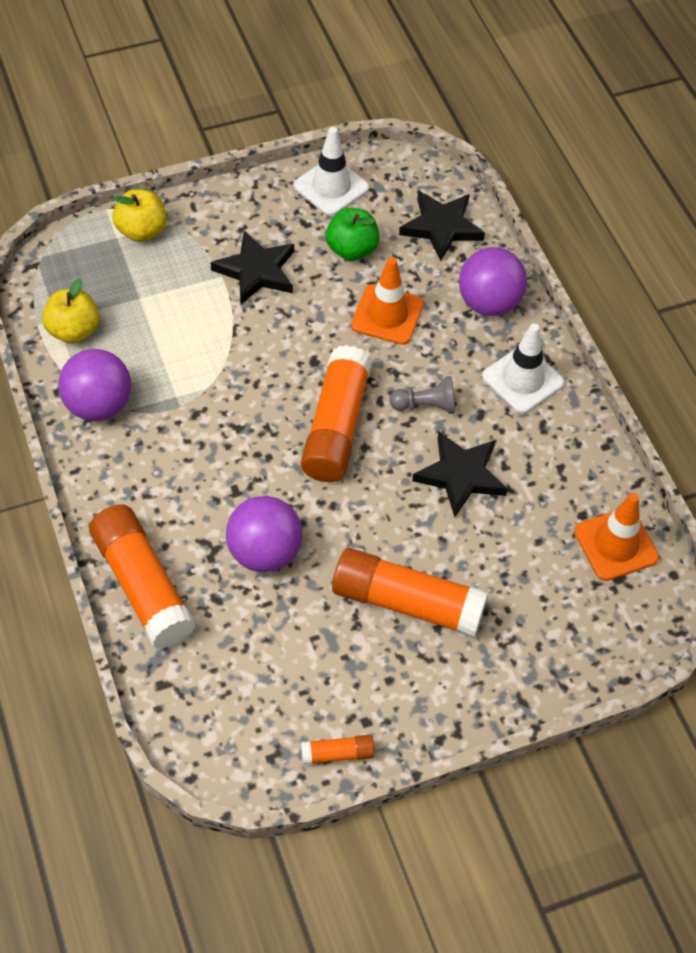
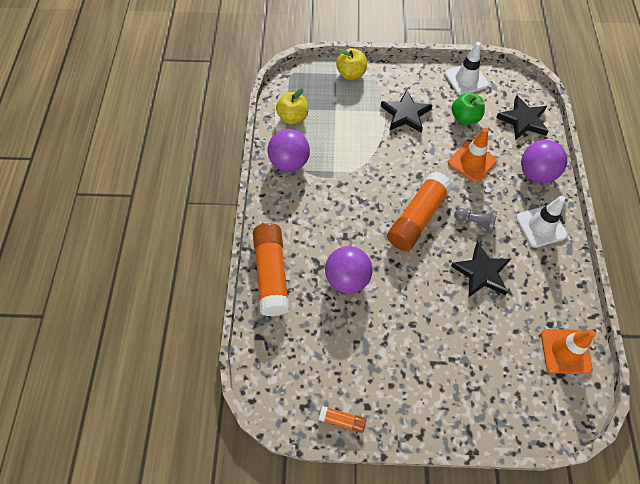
camera: 25 degrees right, 5 degrees up
(407, 602) = (419, 340): orange glue stick -> none

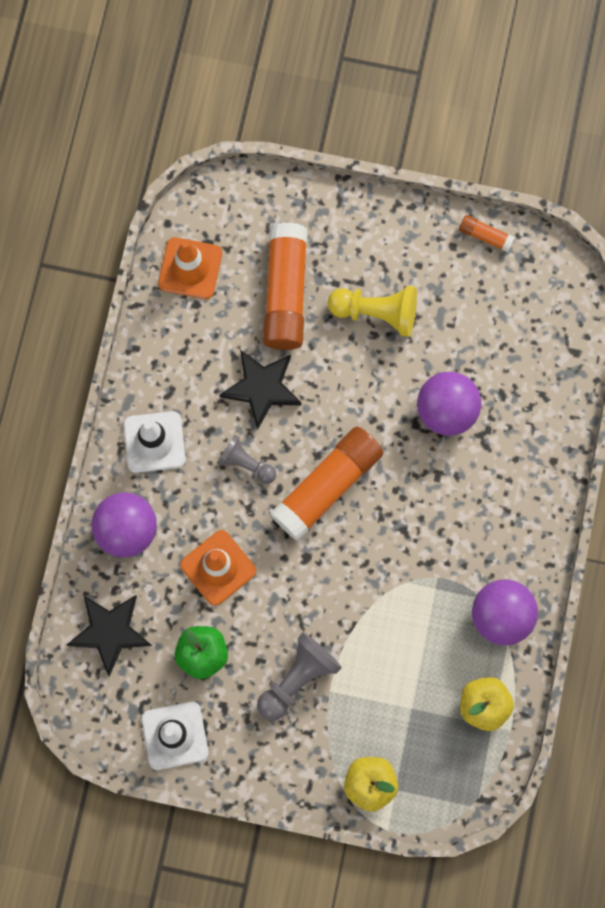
camera: 170 degrees left, 15 degrees up
(271, 274) = (549, 436): orange glue stick -> orange glue stick (285, 293)
(405, 114) = (297, 678): black star -> grey pawn
(414, 341) = (376, 313): none -> yellow pawn

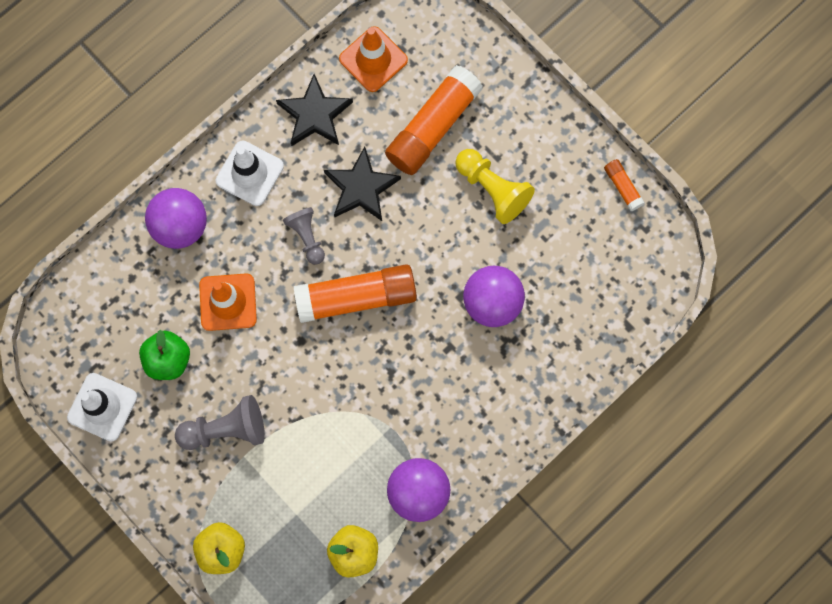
camera: 35 degrees right, 0 degrees up
(110, 632) = (111, 294): black star -> black star (314, 114)

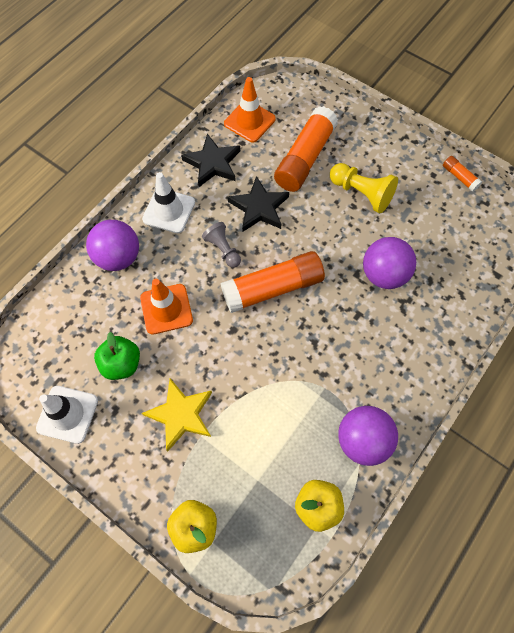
camera: 10 degrees left, 10 degrees down
(226, 429) = (181, 414): grey pawn -> yellow star

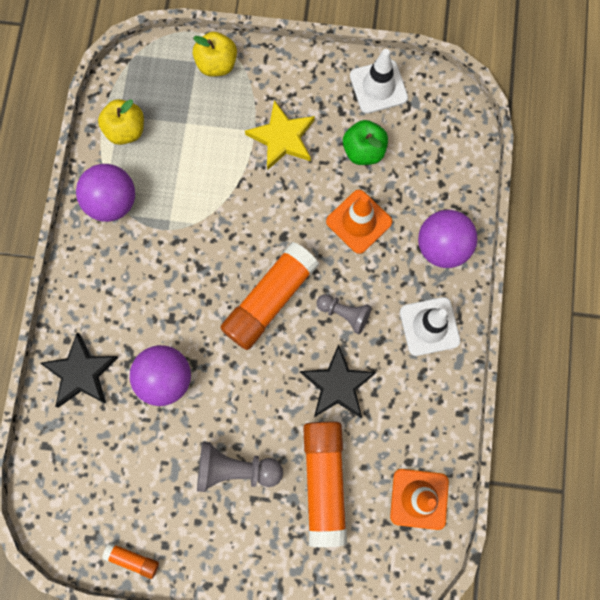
camera: 150 degrees right, 10 degrees up
(212, 163) = (423, 413): black star -> black star (81, 373)
(361, 193) = (235, 469): yellow pawn -> grey pawn

